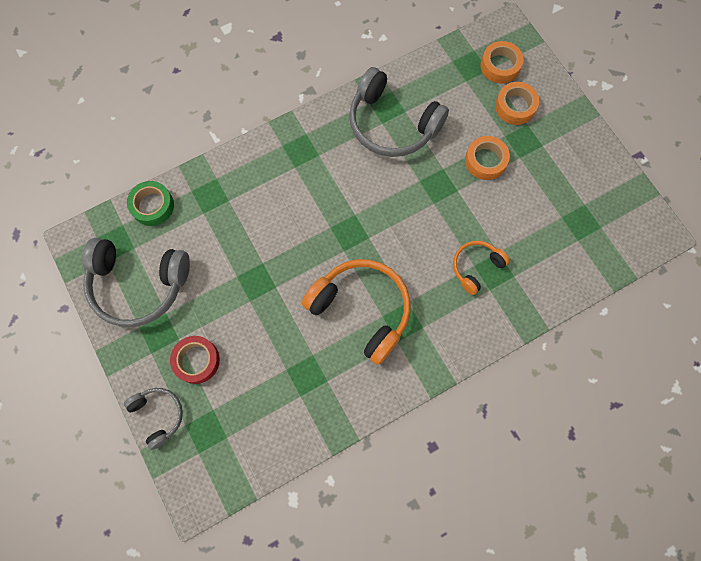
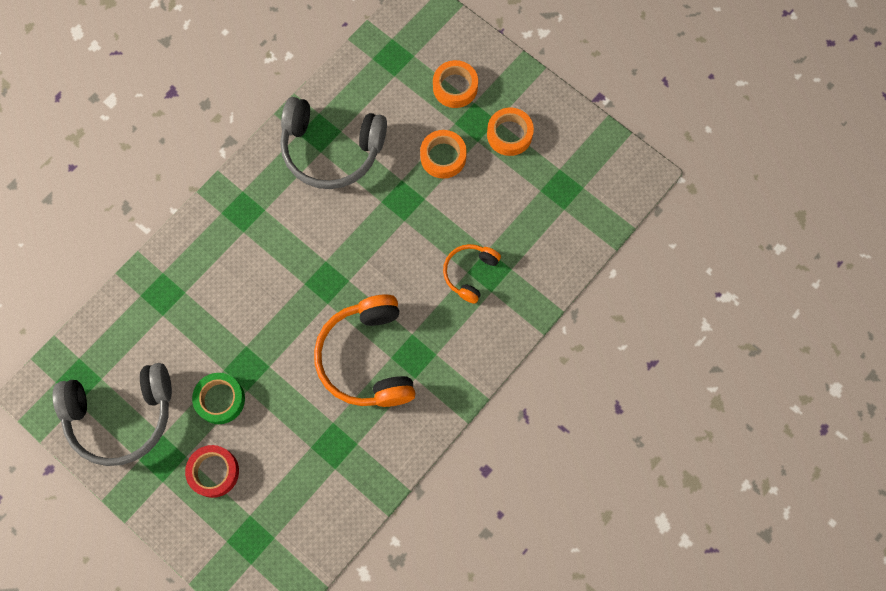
camera: 20 degrees left, 0 degrees up
(152, 206) = (104, 326): green tape -> green tape (220, 399)
(158, 415) = (194, 541): grey headphones -> none
(362, 310) = (367, 358): orange headphones -> orange headphones turned 120 degrees counterclockwise
(500, 66) = (425, 47): orange tape -> orange tape (509, 134)

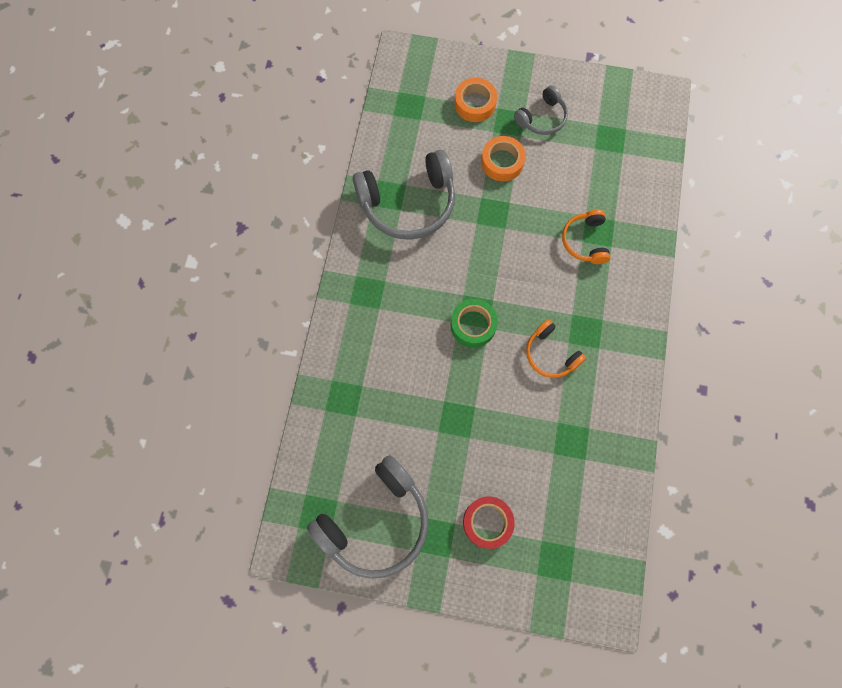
camera: 30 degrees left, 0 degrees up
(220, 399) = (452, 458): green tape -> green tape (473, 325)
(367, 358) = (550, 354): orange headphones -> orange headphones, size x0.54
(509, 134) = (542, 118): orange tape -> grey headphones

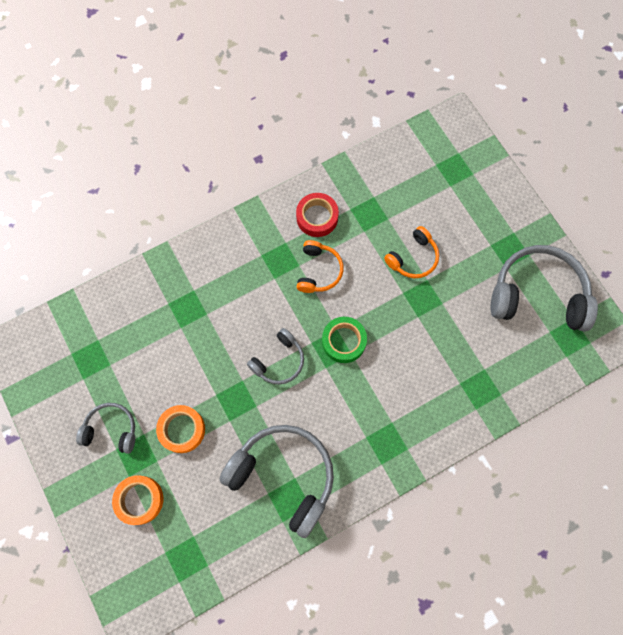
camera: 130 degrees left, 0 degrees up
(487, 522) = (470, 226): red tape -> red tape (317, 217)
(498, 265) = (279, 361): none -> grey headphones
(585, 241) = (205, 312): orange headphones -> orange headphones (413, 258)

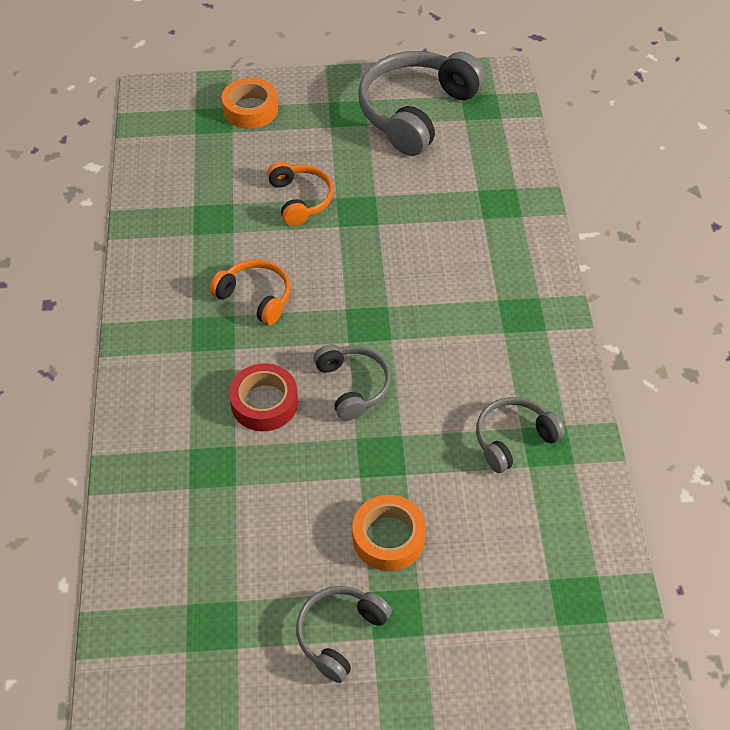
camera: 65 degrees left, 20 degrees down
(139, 500) = (466, 632): orange tape -> orange tape (250, 109)
(283, 476) = (513, 439): grey headphones -> grey headphones, size x0.54
(317, 217) = (180, 271): red tape -> red tape (264, 403)
(343, 341) = (366, 307): green tape -> none

